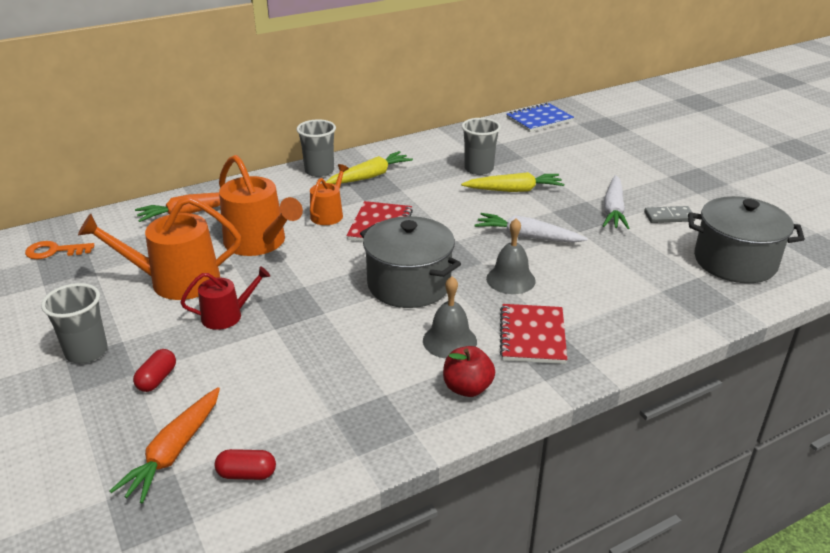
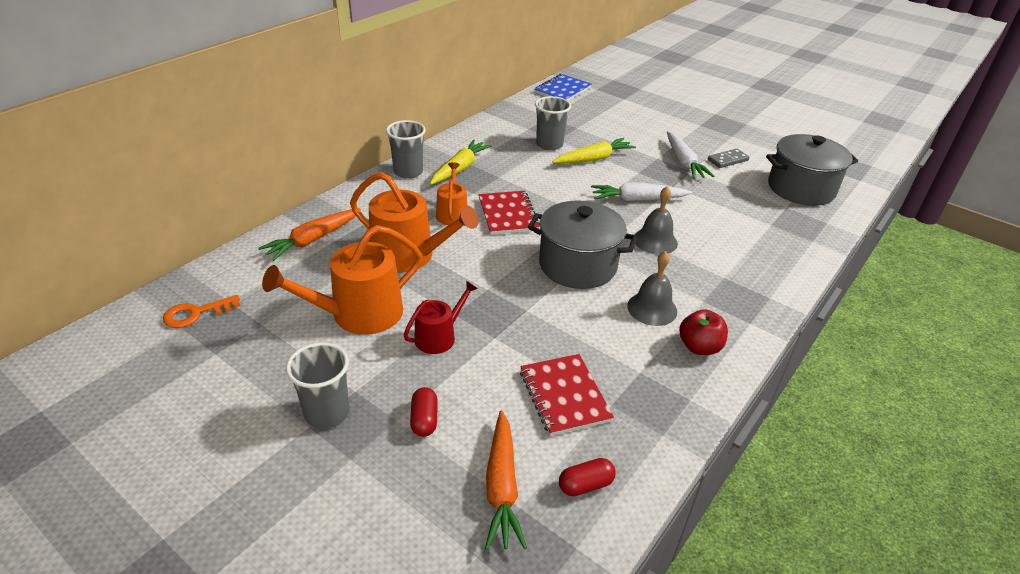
camera: 25 degrees left, 5 degrees up
(532, 336) = (711, 287): red notebook -> red notebook (564, 396)

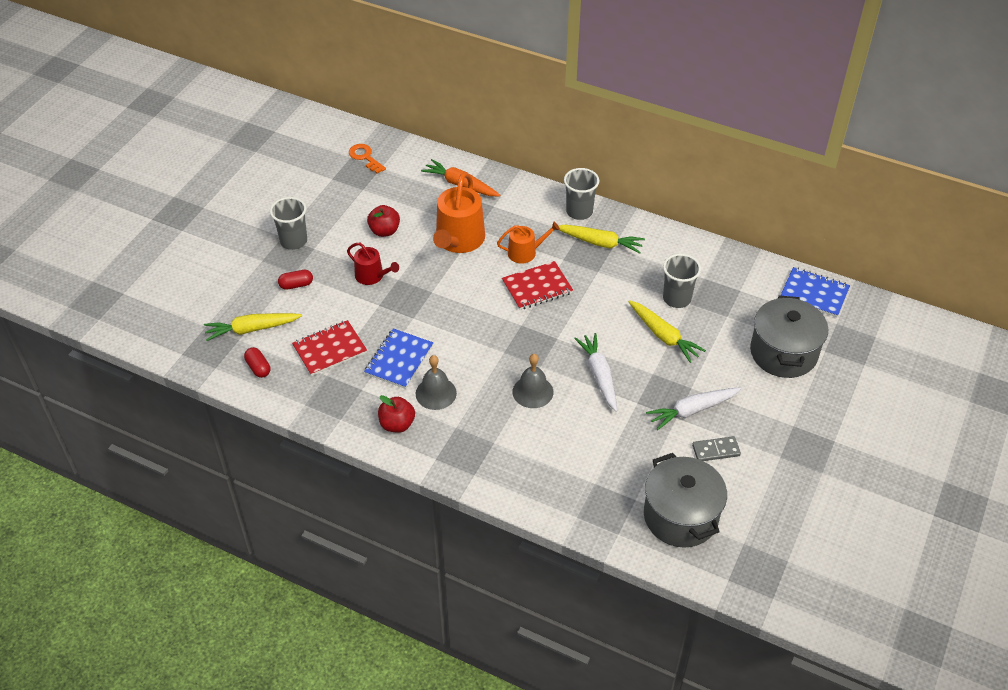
camera: 80 degrees right, 10 degrees up
(359, 314) = (384, 231): orange watering can -> red apple
(502, 486) = (252, 329): orange carrot -> yellow carrot
(577, 265) = (479, 341): grey pot -> grey pot (783, 353)
(595, 332) = (399, 360): none -> blue notebook
(727, 160) = (716, 450): grey domino -> grey domino turned 60 degrees counterclockwise

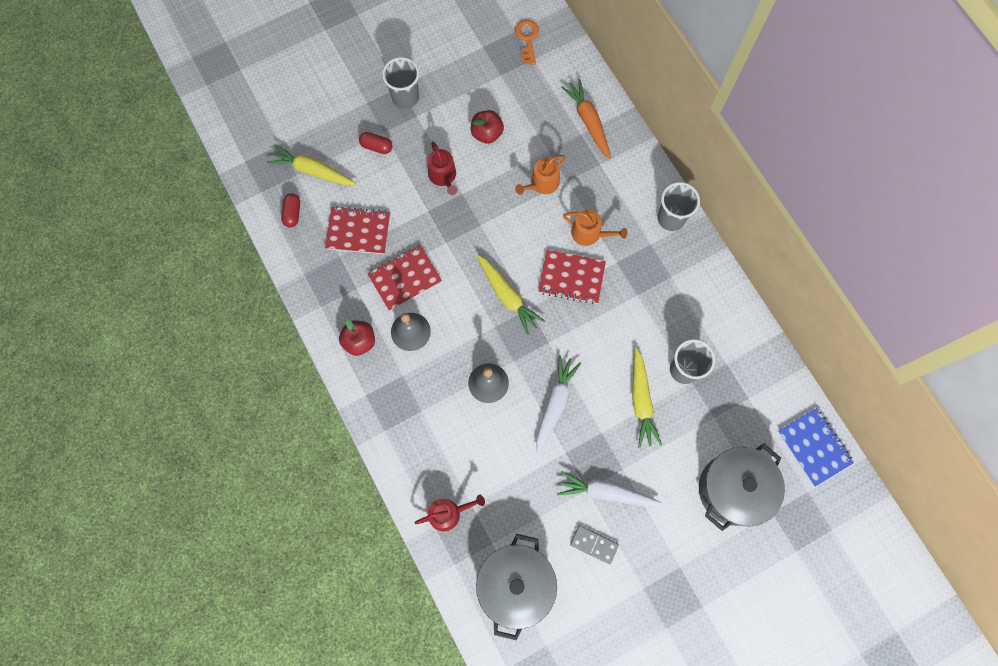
camera: 35 degrees right, 25 degrees up
(399, 360) = (405, 278): blue notebook -> red notebook
(458, 240) = (542, 183): orange watering can -> orange watering can, size x0.56
(580, 500) = (448, 513): none -> red watering can
(600, 243) = (663, 265): yellow carrot -> yellow carrot (507, 296)

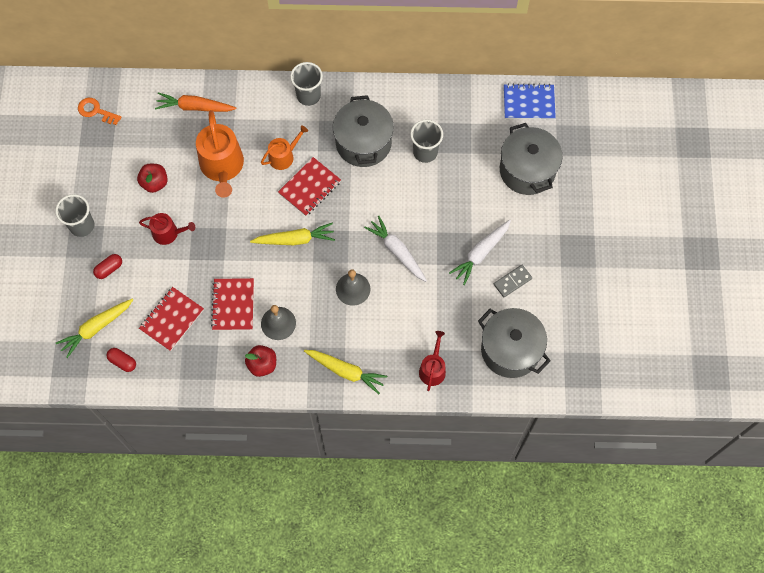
camera: 60 degrees left, 5 degrees down
(542, 183) = (222, 167): orange watering can -> orange watering can, size x1.78
(641, 400) = (430, 193): yellow carrot -> yellow carrot (345, 371)
(654, 301) = (363, 143): none -> grey pot

